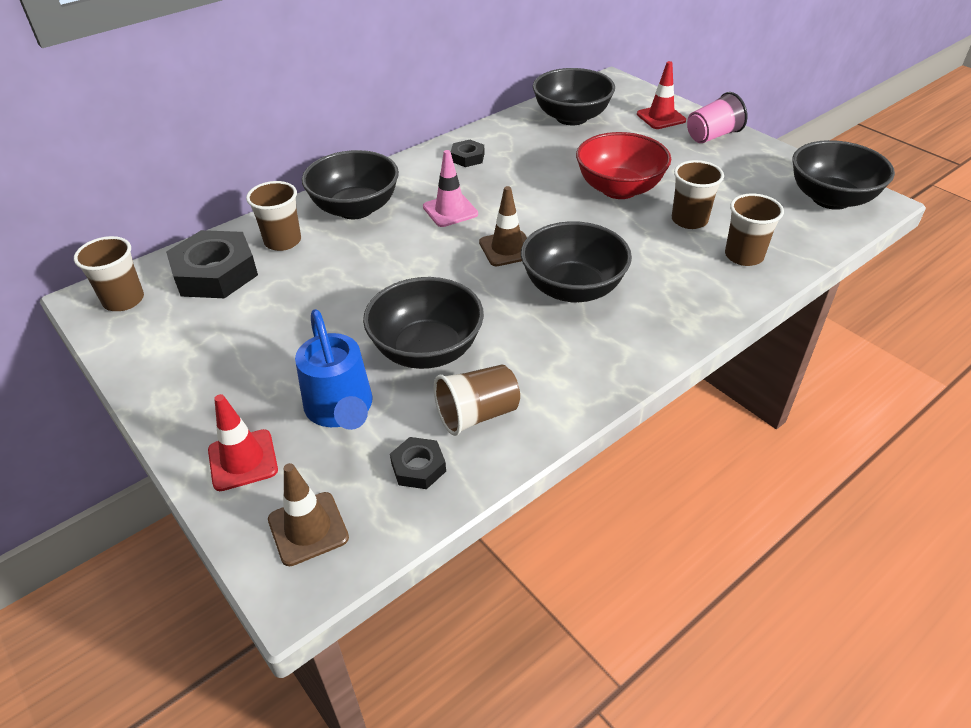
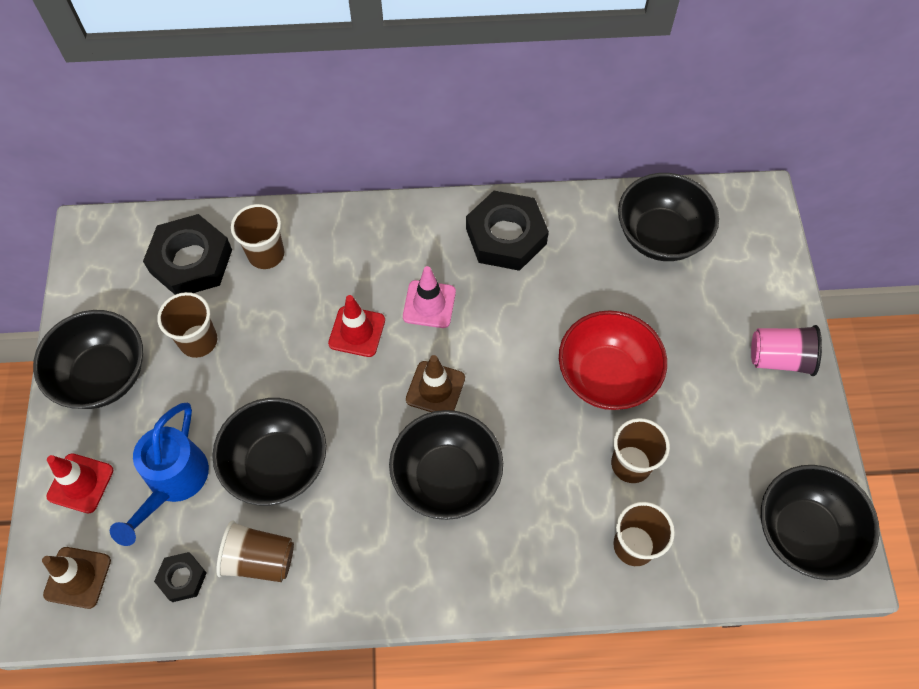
camera: 35 degrees right, 20 degrees up
(124, 300) = (109, 250): brown cup -> brown cup (198, 341)
(355, 208) = (353, 248): black bowl -> black bowl (103, 375)
(467, 157) = (506, 236): black nut -> black nut, size x2.00
(661, 117) = (754, 294): red traffic cone -> red traffic cone (357, 331)

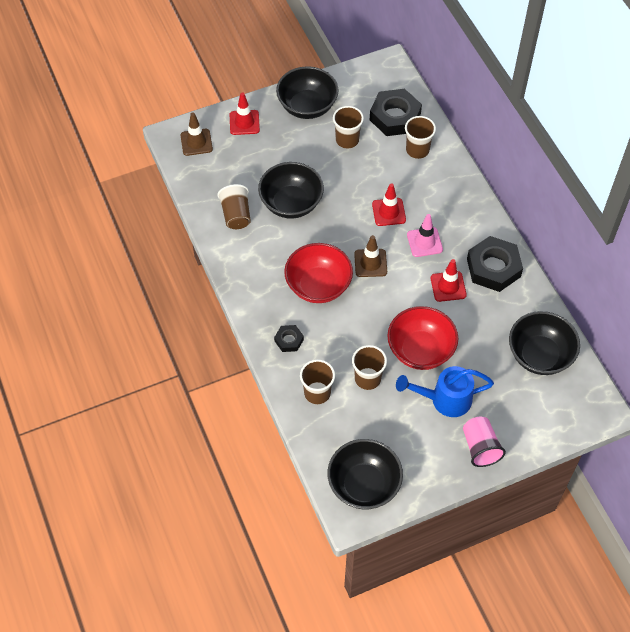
camera: 70 degrees right, 5 degrees down
(173, 482) = (261, 161): blue watering can -> blue watering can (445, 399)
(182, 578) = (213, 185): black nut -> black nut (289, 340)
(446, 477) = (318, 286): black bowl -> red bowl
(515, 302) = (448, 286): none -> red traffic cone

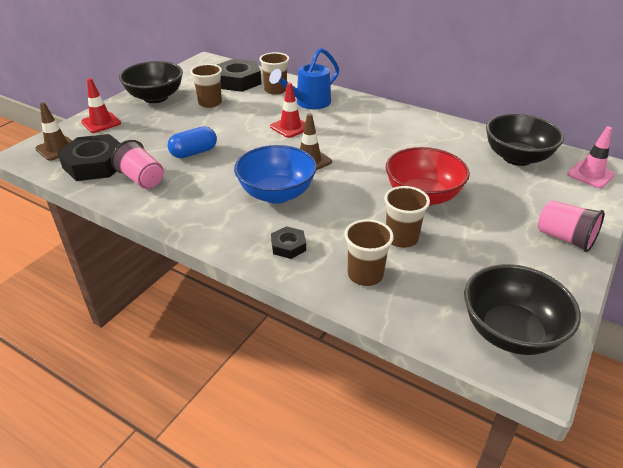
camera: 35 degrees left, 20 degrees down
(236, 215) = (142, 179): brown cup -> pink cup
(291, 203) = (194, 153): black bowl -> blue capsule
(318, 286) = (276, 194): red bowl -> blue bowl
(424, 242) = (341, 132): pink traffic cone -> pink traffic cone (590, 174)
(445, 399) = (488, 219): blue watering can -> blue watering can (309, 103)
(448, 286) = (392, 149): red traffic cone -> none
(493, 268) = (413, 126): black nut -> black nut (95, 164)

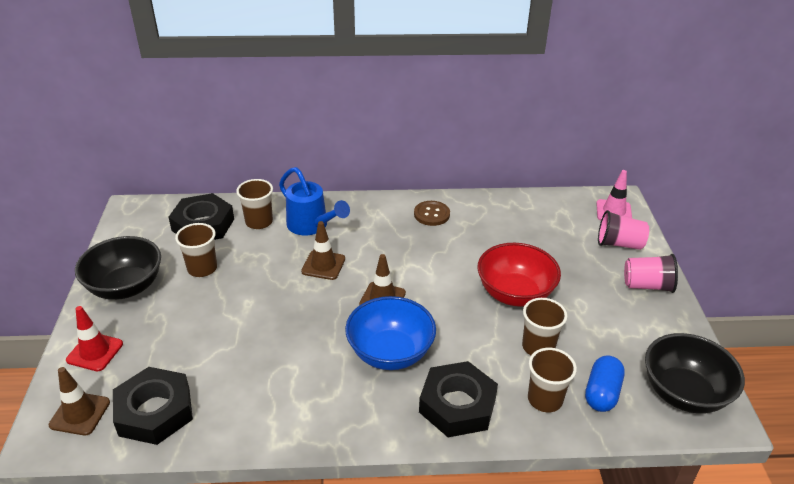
camera: 35 degrees left, 0 degrees up
(142, 179) = (234, 404): pink cup -> pink cup (619, 244)
(194, 153) = (255, 343): blue capsule -> blue capsule (602, 393)
(288, 246) = (457, 405): black nut -> black nut, size x2.00
(290, 127) = (323, 265): red traffic cone -> brown traffic cone
(309, 103) = (311, 226): blue watering can -> blue watering can turned 60 degrees counterclockwise
(410, 124) = (431, 214): none -> brown button
(517, 158) = (549, 217): black bowl -> none

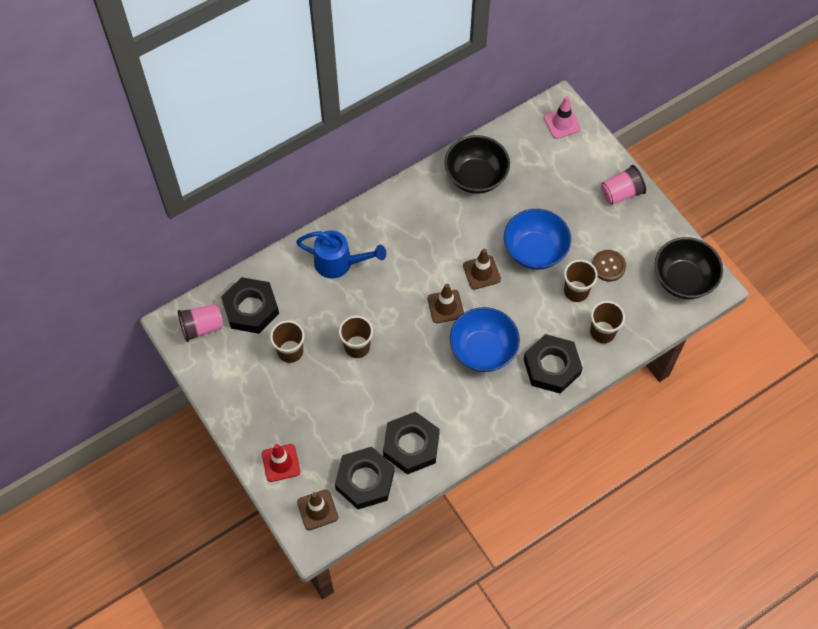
camera: 30 degrees left, 25 degrees up
(126, 287) = (248, 400): black bowl -> black bowl (476, 177)
(234, 403) = (411, 445): none -> black nut
(259, 222) = (294, 281): brown cup -> brown cup (357, 347)
(323, 265) = (379, 298): brown traffic cone -> brown traffic cone (481, 272)
(431, 214) = (425, 200): brown button -> brown button (608, 266)
(515, 293) = (535, 251): red bowl -> blue bowl
(602, 393) = (634, 307): blue capsule -> none
(619, 244) = (582, 159): pink cup -> pink cup (202, 327)

